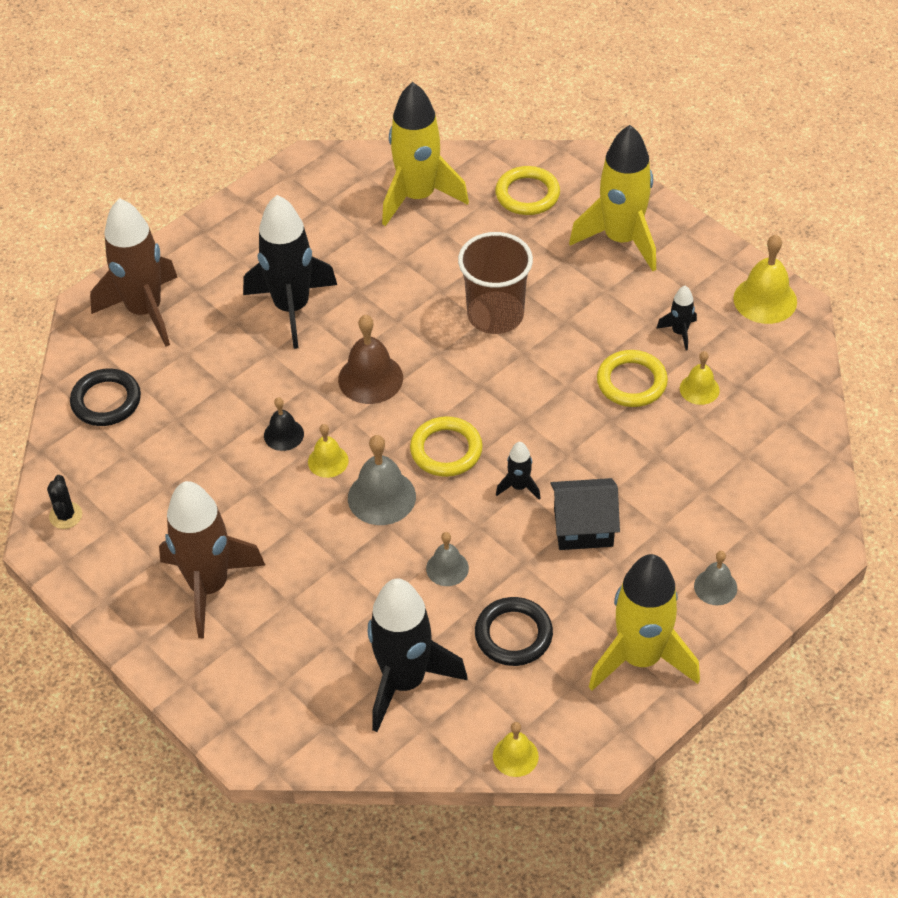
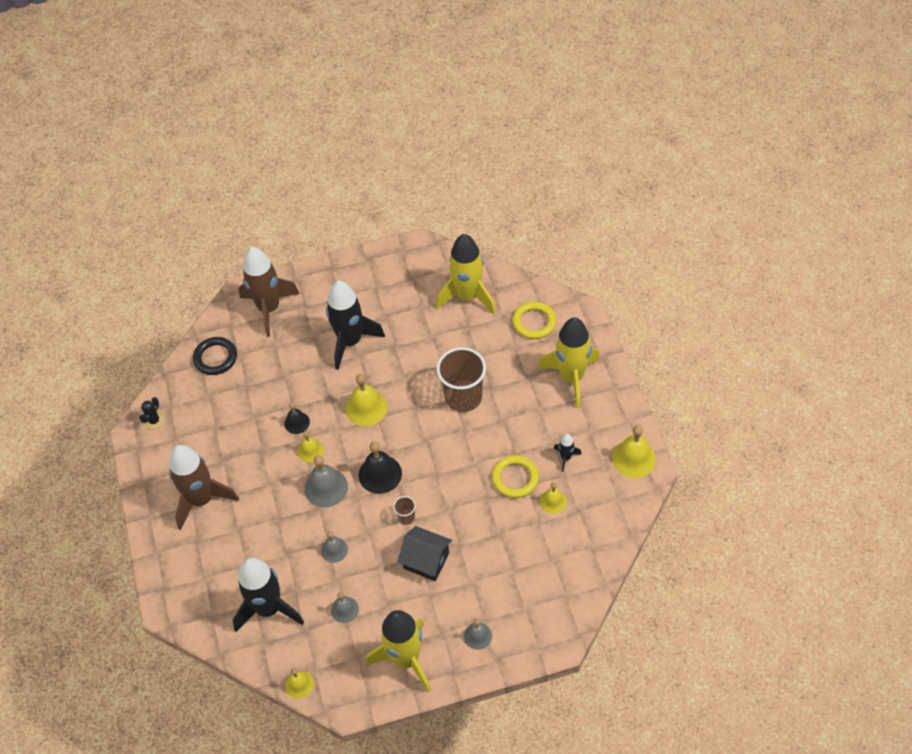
camera: 30 degrees right, 5 degrees up
(370, 378) = (366, 408): brown bell -> yellow bell
(446, 450) = (380, 474): yellow ring -> black bell
(513, 635) = (344, 609): black ring -> grey bell
(519, 487) = (406, 517): black rocket -> brown cup

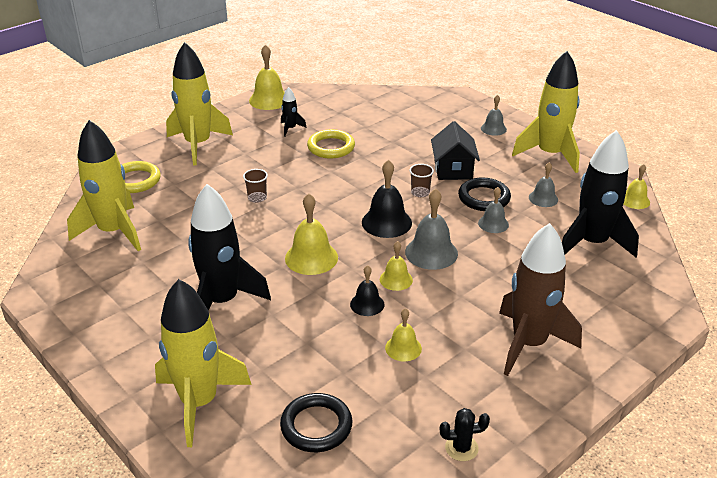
camera: 120 degrees left, 20 degrees down
(269, 308) = (199, 402): brown rocket -> yellow rocket
(371, 562) = (484, 198): none -> black ring
(463, 397) = (257, 198): brown cup -> brown cup, size x0.44
(553, 501) = (340, 125): yellow bell -> yellow bell (403, 348)

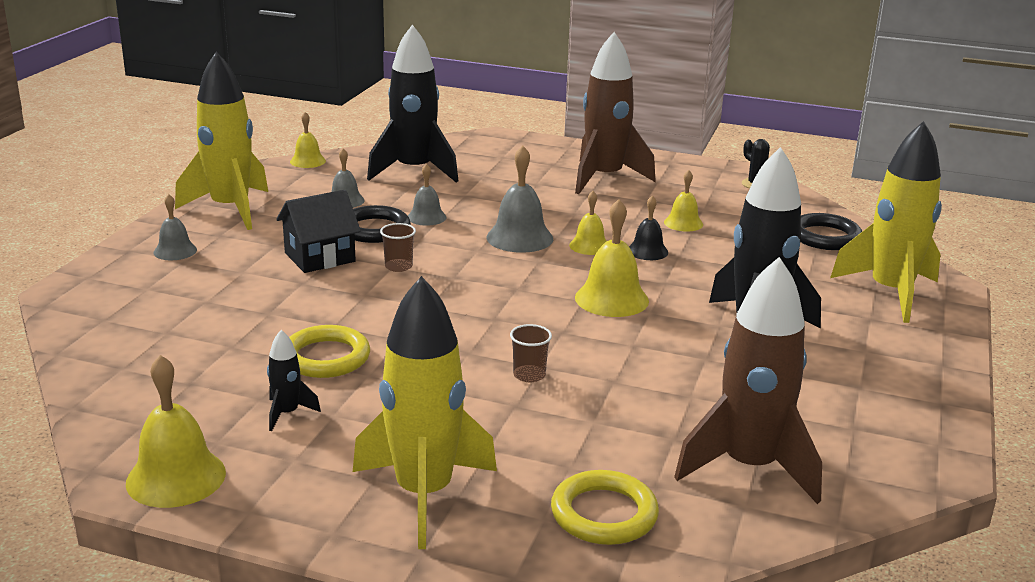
camera: 120 degrees left, 10 degrees down
(113, 232) = (749, 467): yellow rocket -> brown rocket
(386, 222) = (488, 272): black bell -> none

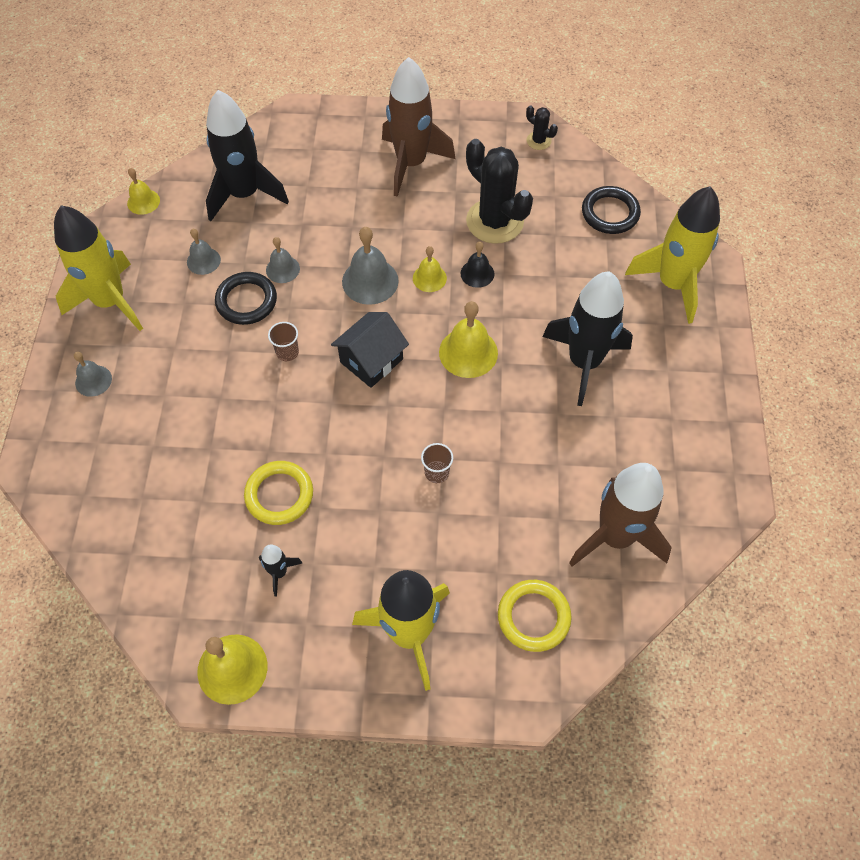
camera: 15 degrees left, 35 degrees up
(319, 257) = (218, 356): black house -> black house (371, 360)
(683, 223) = (494, 221): yellow bell -> black cactus

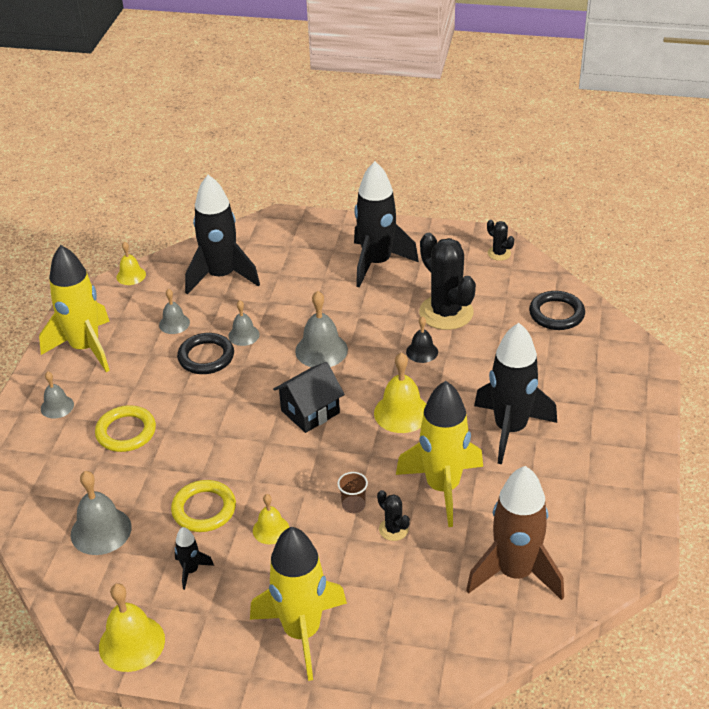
camera: 10 degrees right, 20 degrees down
(172, 534) = (101, 530): none -> grey bell
(287, 352) = (234, 399): brown cup -> none
(411, 163) = (377, 263): brown rocket -> black rocket
(429, 278) = (376, 352): yellow bell -> yellow bell (271, 529)
(483, 498) = (393, 529): none -> black cactus
(533, 617) = (423, 631): yellow ring -> yellow ring (126, 432)
(672, 284) = (607, 374): yellow rocket -> yellow rocket (442, 487)

